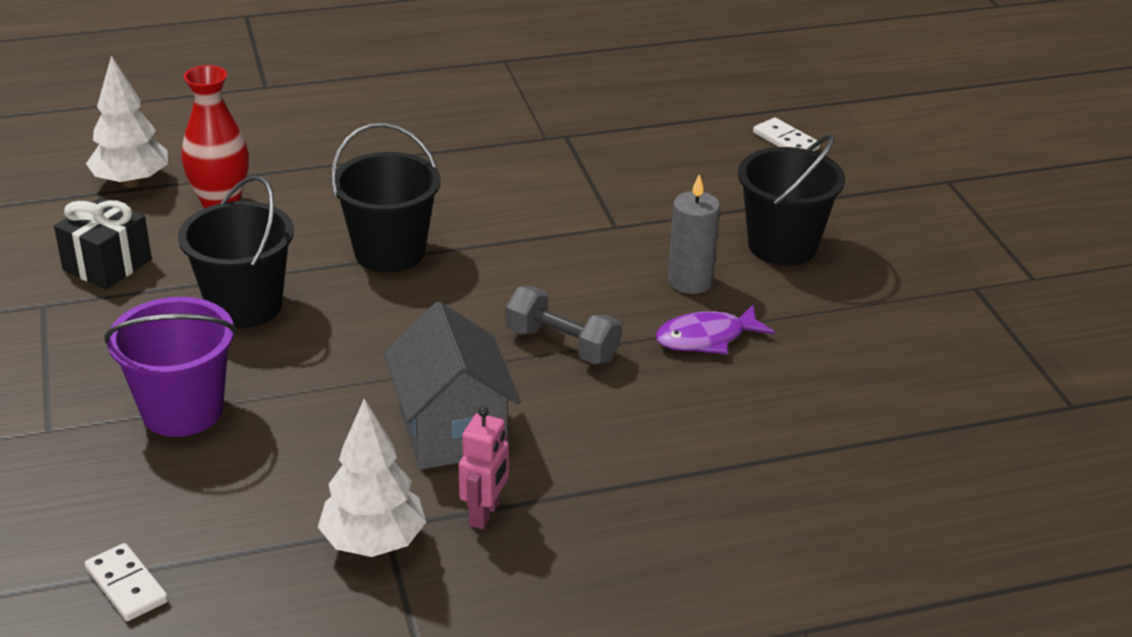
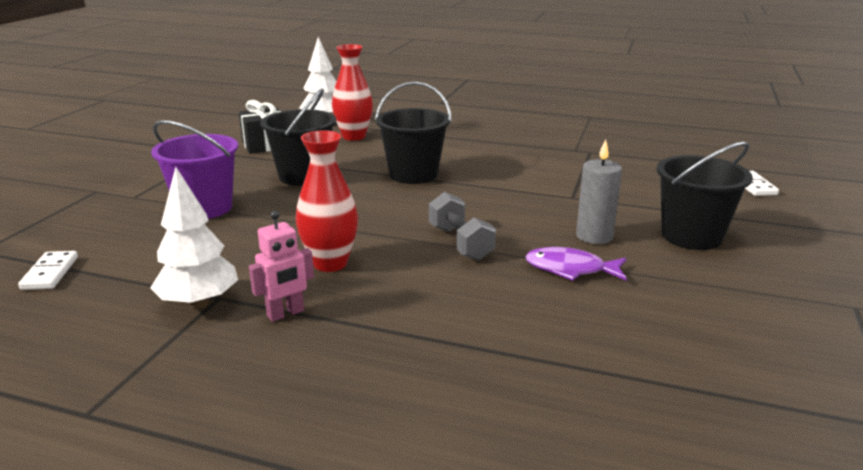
camera: 35 degrees right, 10 degrees down
(452, 431) = (330, 263): grey house -> red vase

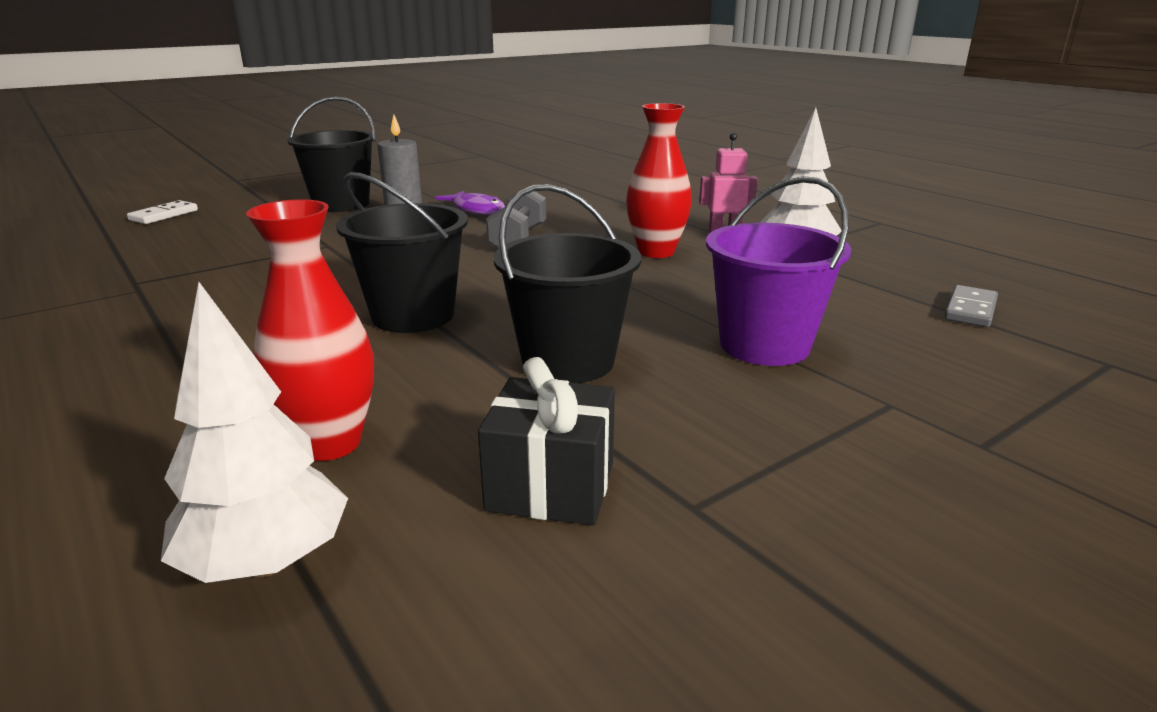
camera: 145 degrees left, 0 degrees up
(50, 273) = (970, 310): white domino -> grey domino

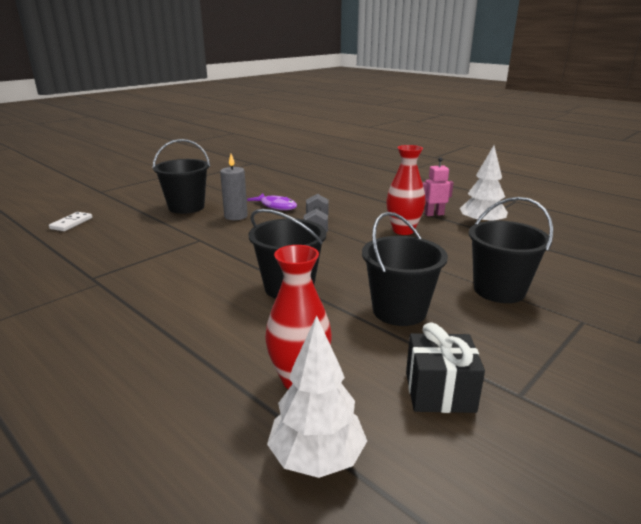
camera: 10 degrees left, 0 degrees up
(764, 345) = (499, 290): purple bucket -> black bucket
(970, 310) = (592, 257): grey domino -> none

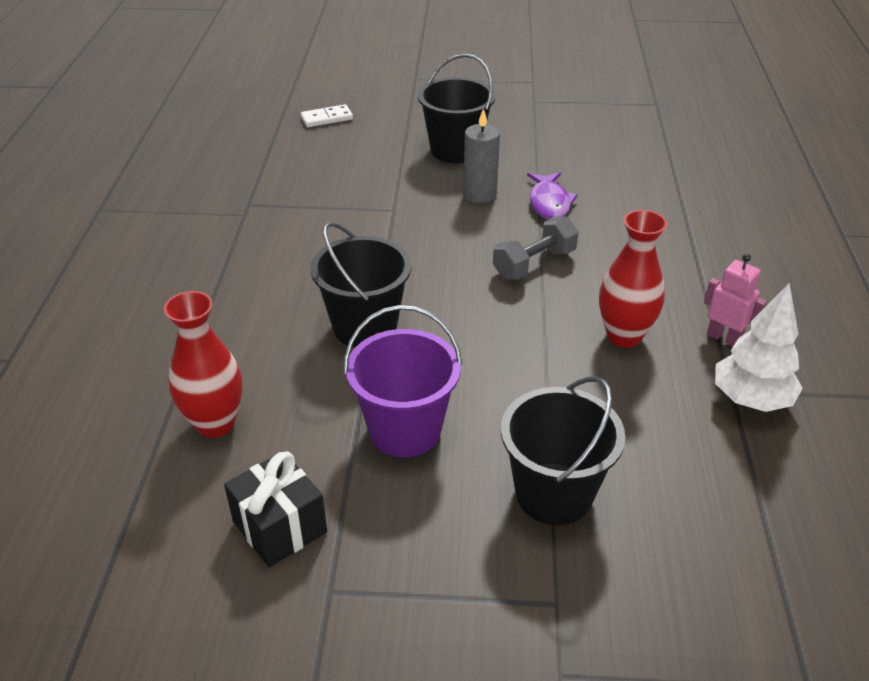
camera: 50 degrees right, 15 degrees up
(317, 458) = (124, 489): white tree -> none
(399, 311) = (405, 430): black bucket -> purple bucket

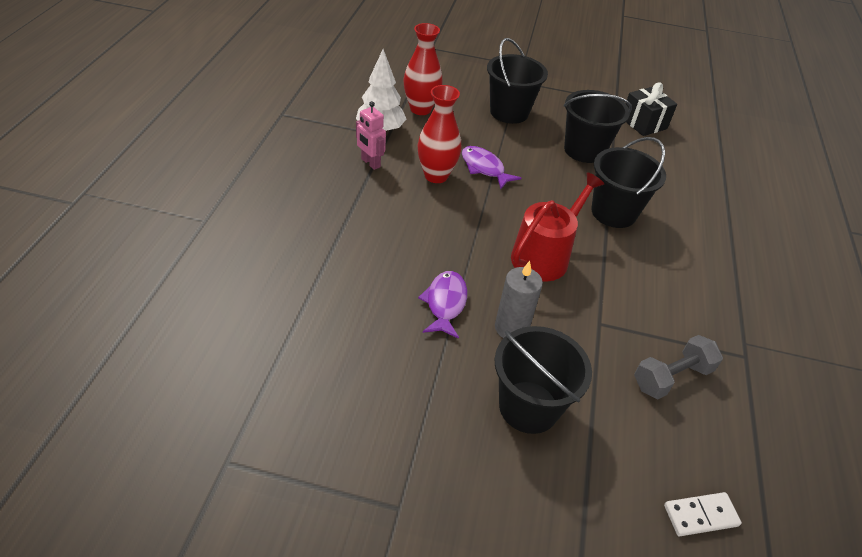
camera: 175 degrees left, 5 degrees up
(215, 423) = (694, 171): red vase -> red vase (420, 109)
(405, 430) = (584, 150): purple bucket -> black bucket
(455, 259) = (544, 255): none -> red watering can
(534, 264) = (480, 240): grey dumbbell -> grey dumbbell (671, 377)
(560, 361) = (484, 168): none -> purple fish

